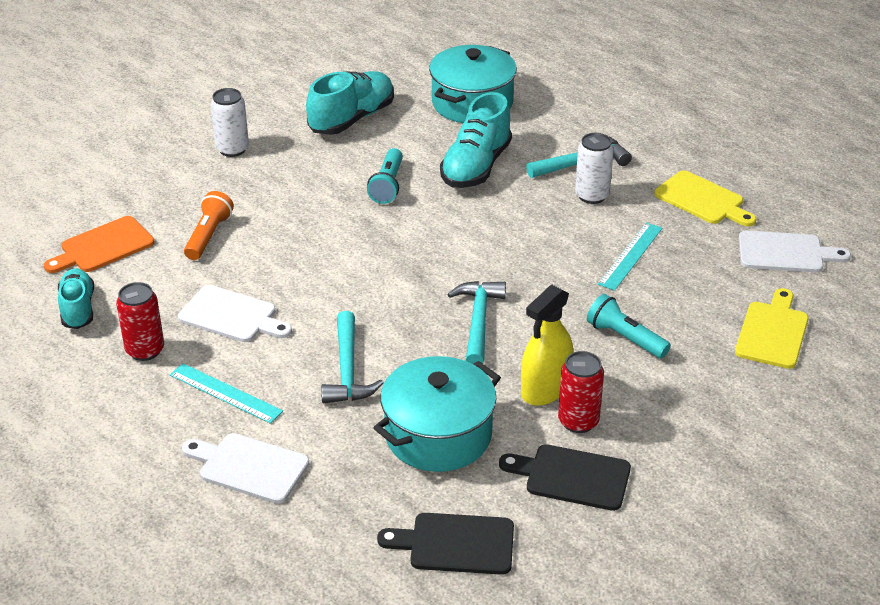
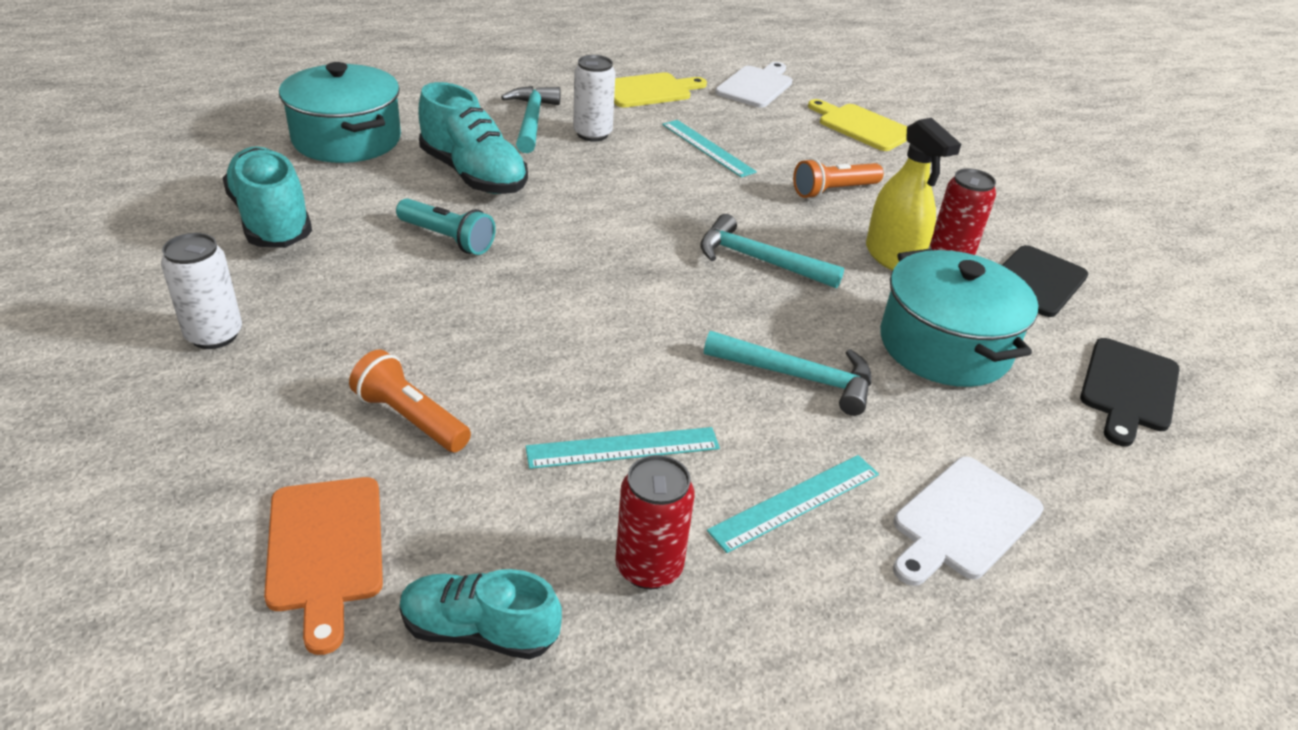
camera: 70 degrees left, 0 degrees up
(231, 316) = (623, 448): white cutting board -> turquoise ruler
(625, 338) = (833, 191): turquoise flashlight -> orange flashlight

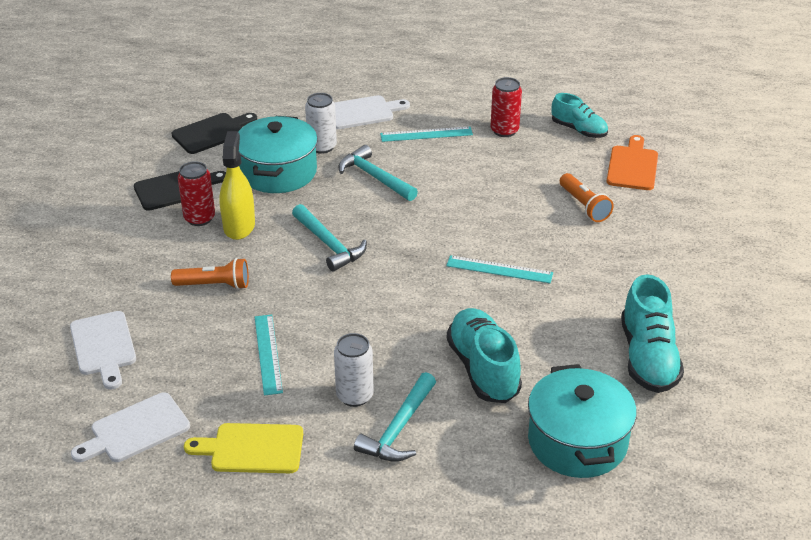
camera: 150 degrees left, 0 degrees up
(214, 335) = (684, 275): white can -> white can (322, 147)
(447, 239) = (527, 310): turquoise flashlight -> none
(623, 448) = (487, 170): turquoise ruler -> turquoise ruler (499, 269)
(862, 126) = (103, 346): yellow cutting board -> white cutting board

